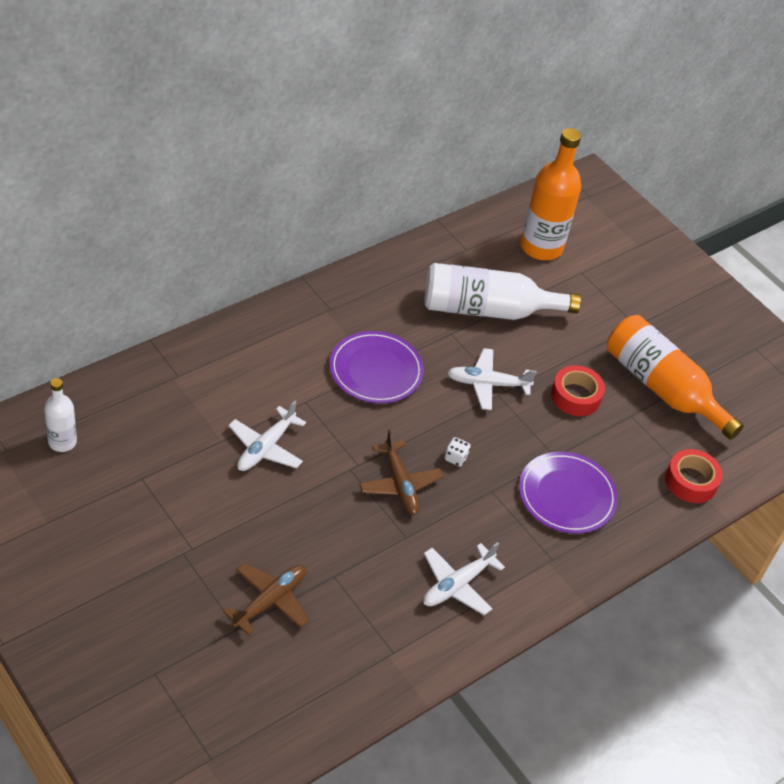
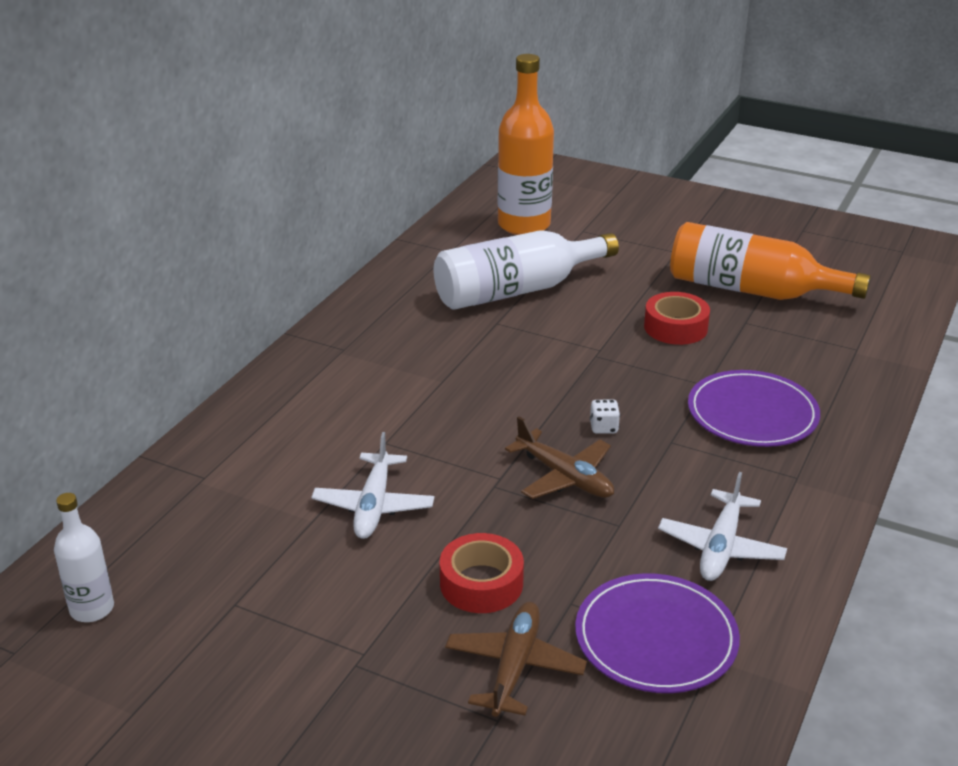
camera: 20 degrees left, 15 degrees down
(376, 370) = (442, 383): purple plate -> purple plate (656, 638)
(487, 384) = (575, 351): white plane -> none
(691, 481) = (858, 353): red tape -> red tape (481, 583)

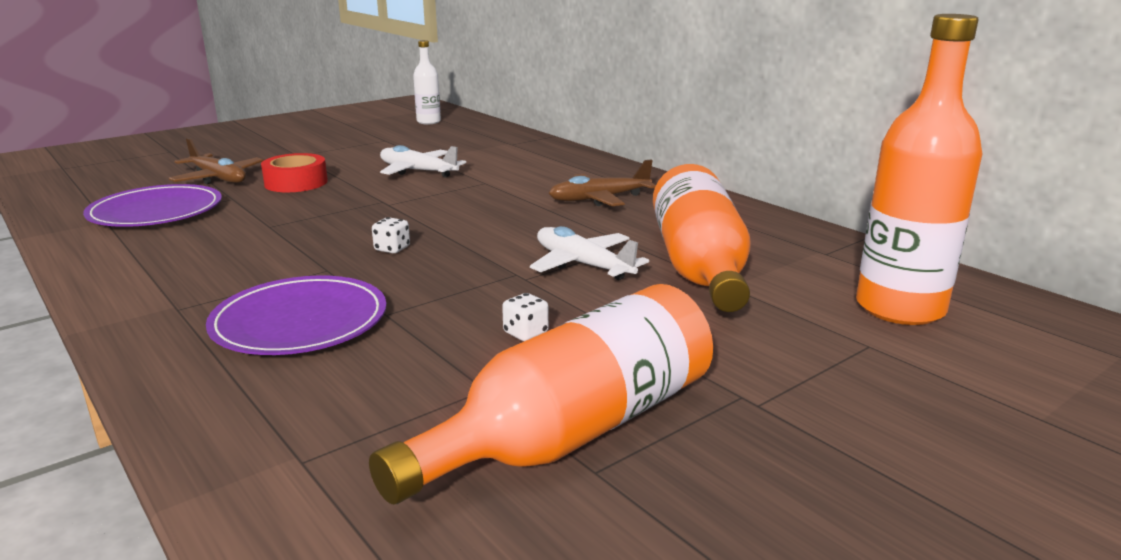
camera: 115 degrees right, 10 degrees down
(516, 290) = (699, 266): white bottle -> orange bottle
(565, 477) = (353, 222): brown plane -> brown plane (599, 199)
(675, 327) = (525, 333): red tape -> white dice
(720, 547) = (177, 251): white plane -> white plane (583, 264)

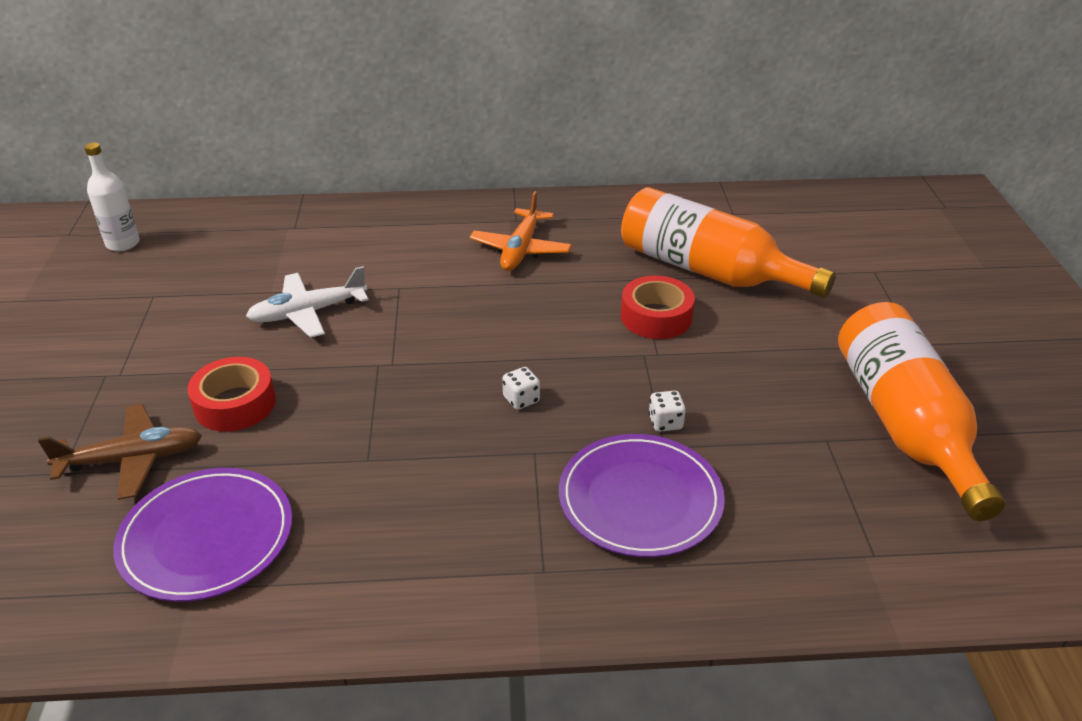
camera: 55 degrees left, 15 degrees up
(525, 333) = (756, 391): white dice -> white dice (665, 422)
(583, 264) = (656, 317): white plane -> red tape
(599, 199) = (521, 249): brown plane -> orange plane
(900, 308) = (836, 235): orange bottle -> none

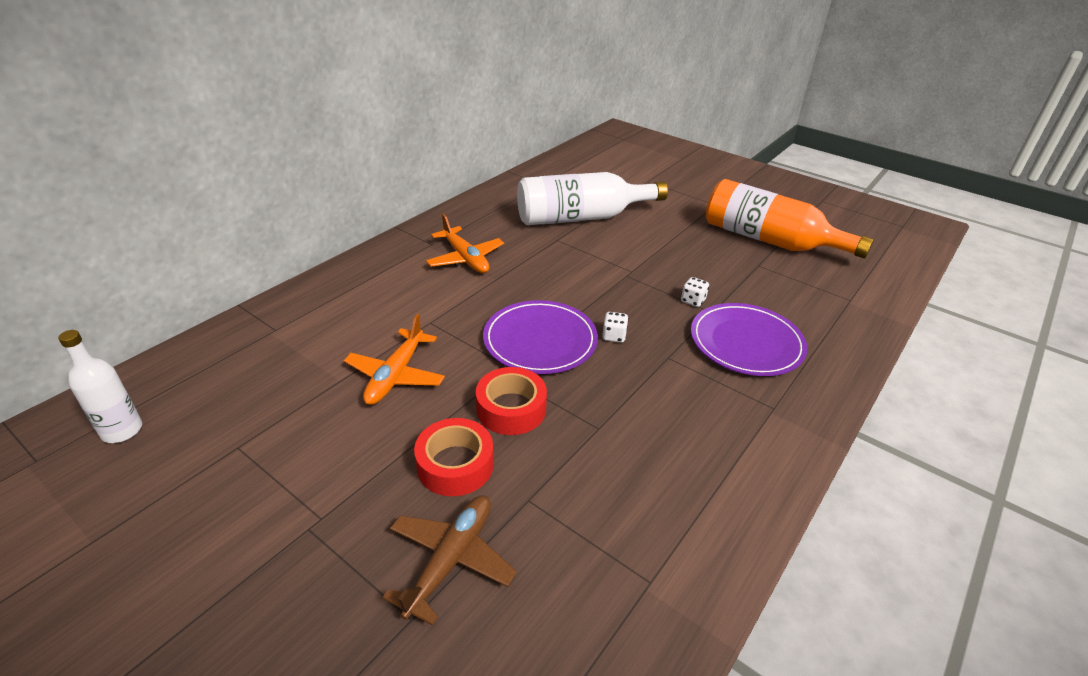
camera: 50 degrees left, 0 degrees up
(206, 537) = (596, 553): purple plate -> purple plate (540, 340)
(308, 313) = (395, 375): white plane -> orange plane
(656, 317) = (599, 253): red tape -> red tape (511, 409)
(708, 271) = (581, 217): orange bottle -> white bottle

